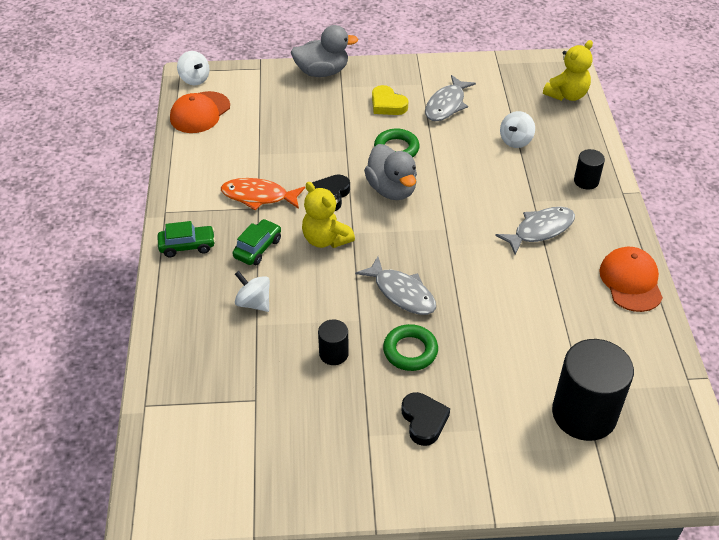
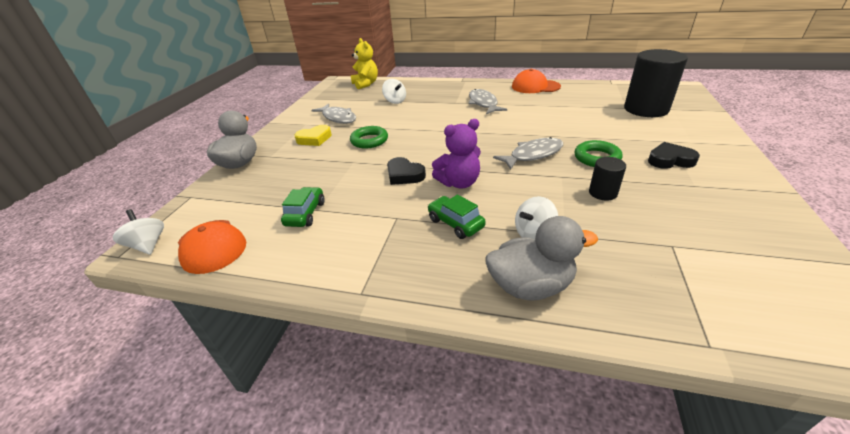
camera: 70 degrees left, 10 degrees down
(187, 246) = (431, 277): green car -> green car (305, 213)
(194, 79) = (148, 245): white spinning top -> white spinning top turned 105 degrees counterclockwise
(258, 196) = (380, 215): orange fish -> none
(326, 239) = (459, 183): yellow teddy bear -> purple teddy bear
(391, 189) = (414, 147): grey duck -> grey duck (530, 285)
(586, 181) = (446, 87): black cylinder -> none

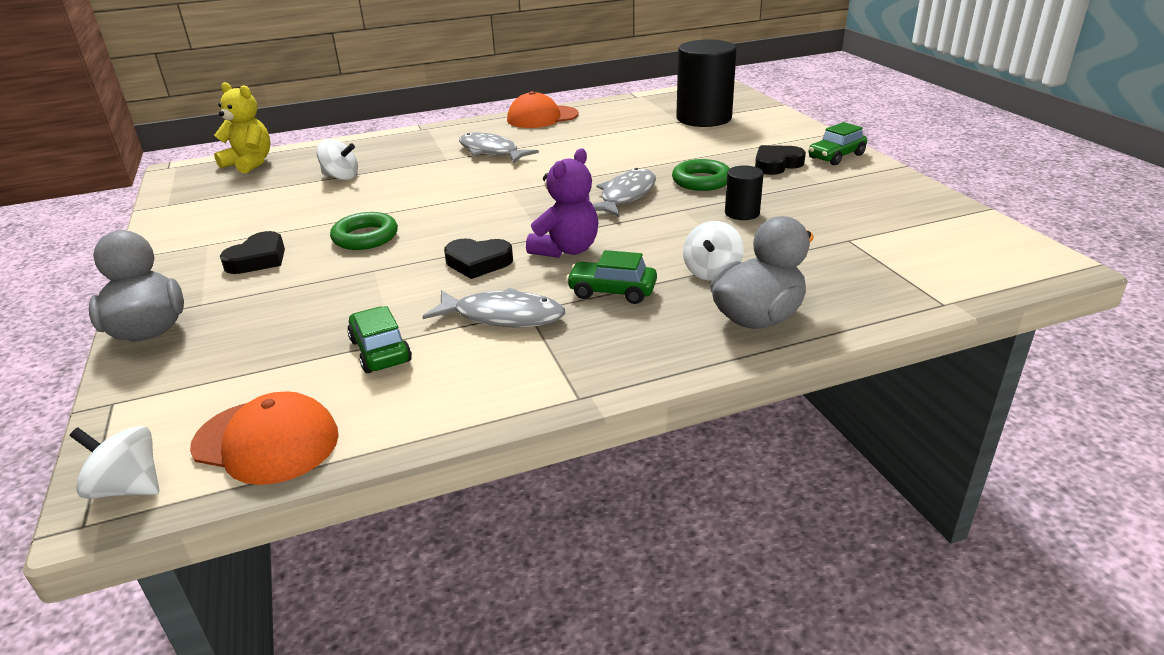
camera: 35 degrees left, 5 degrees down
(314, 139) = (258, 259): yellow heart -> black heart
(338, 118) = (263, 221): grey fish -> grey fish (502, 316)
(731, 166) = (836, 156): none -> green car

